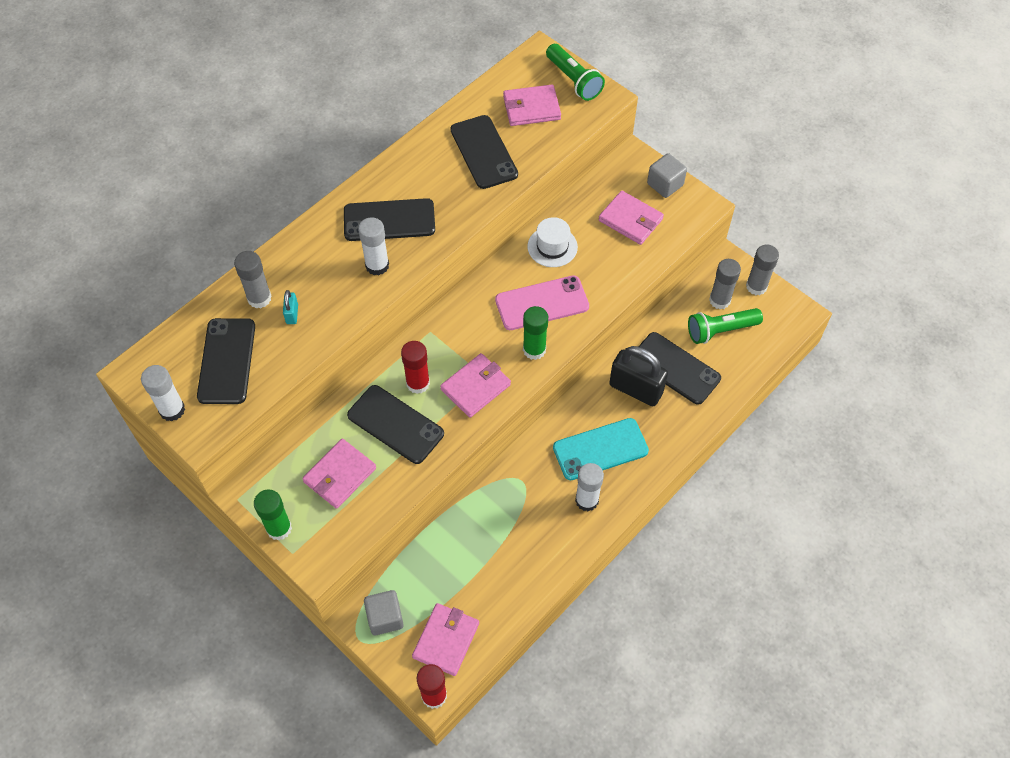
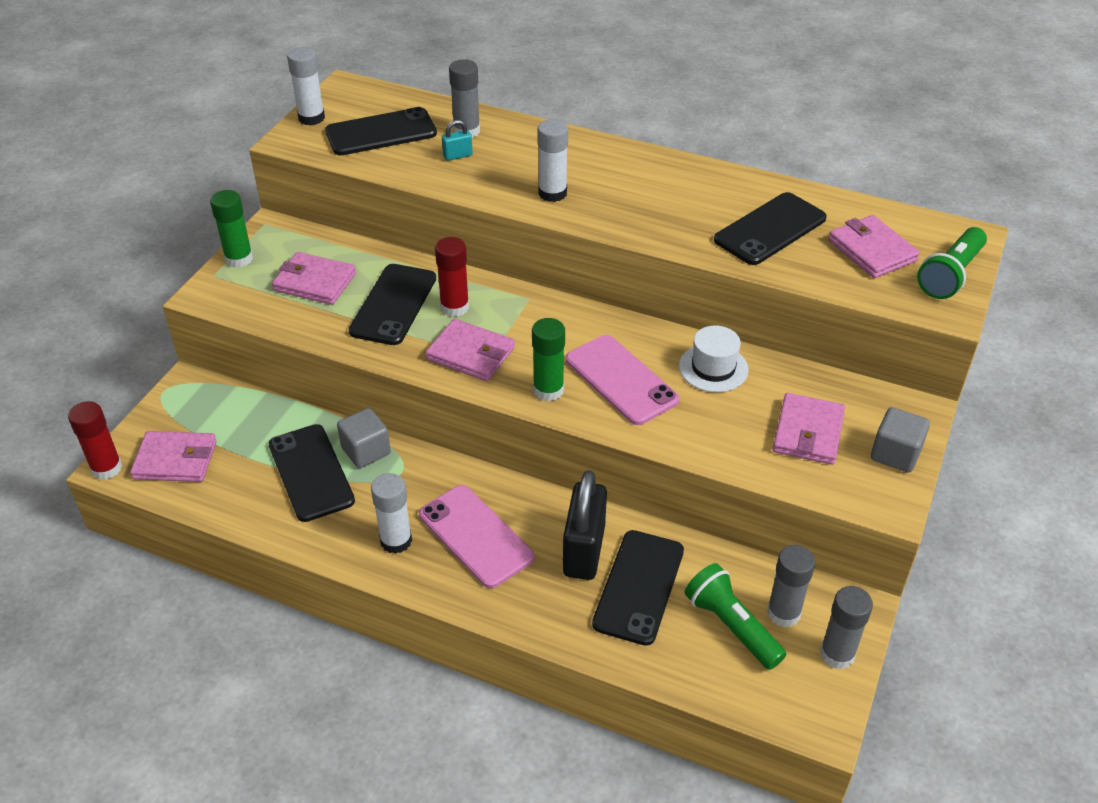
camera: 70 degrees right, 15 degrees down
(385, 618) = (192, 403): grey cube -> grey cube (366, 451)
(389, 220) = (620, 186): black phone -> black phone (311, 472)
(600, 449) = (476, 536): turquoise phone -> pink phone

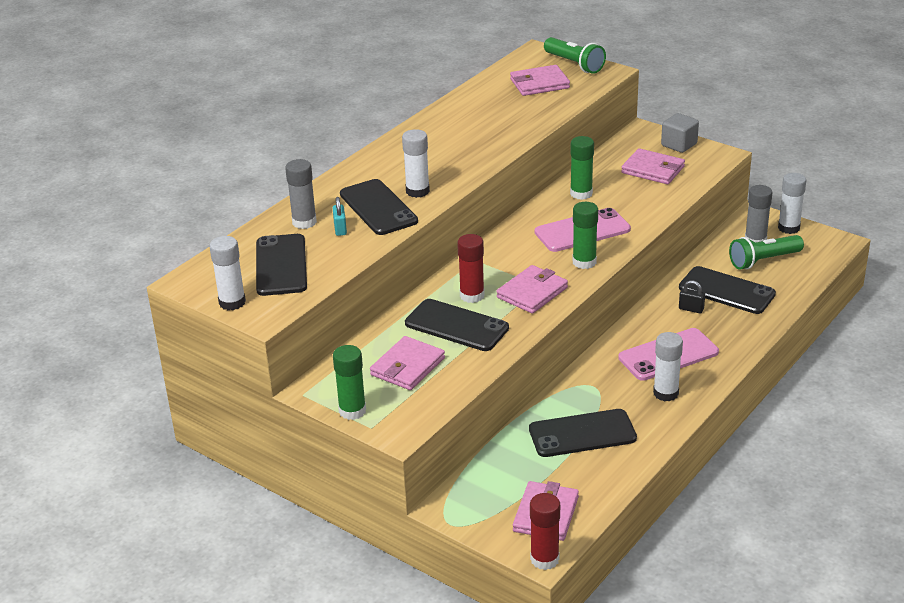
camera: 75 degrees left, 10 degrees down
(366, 451) = (565, 403): grey cube -> none
(584, 551) = (691, 309): black padlock -> black padlock, size x0.44
(713, 368) = (581, 193): white hat -> green glue stick
(770, 229) = (501, 113): black phone -> black phone (378, 208)
(837, 654) = (788, 228): grey glue stick -> white glue stick

